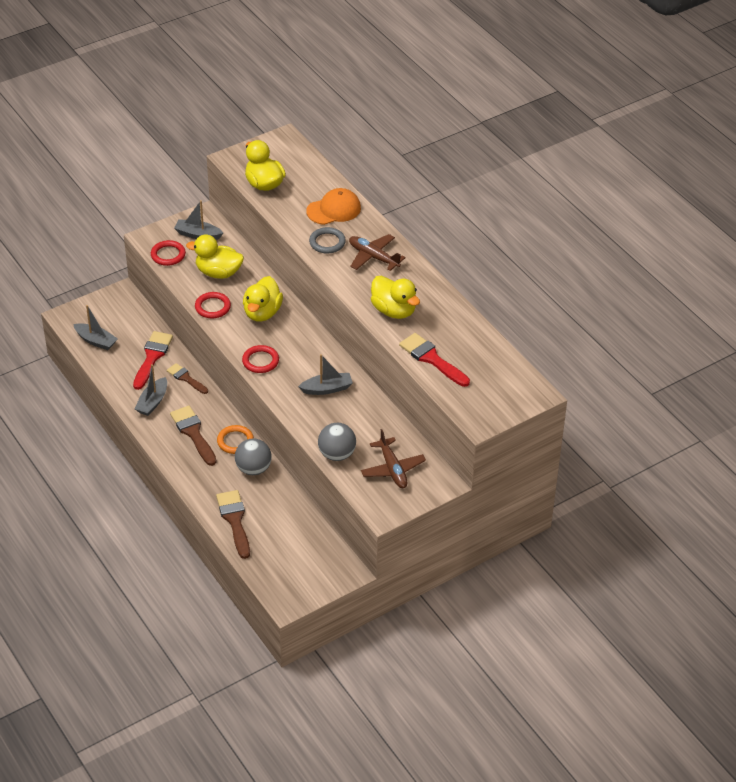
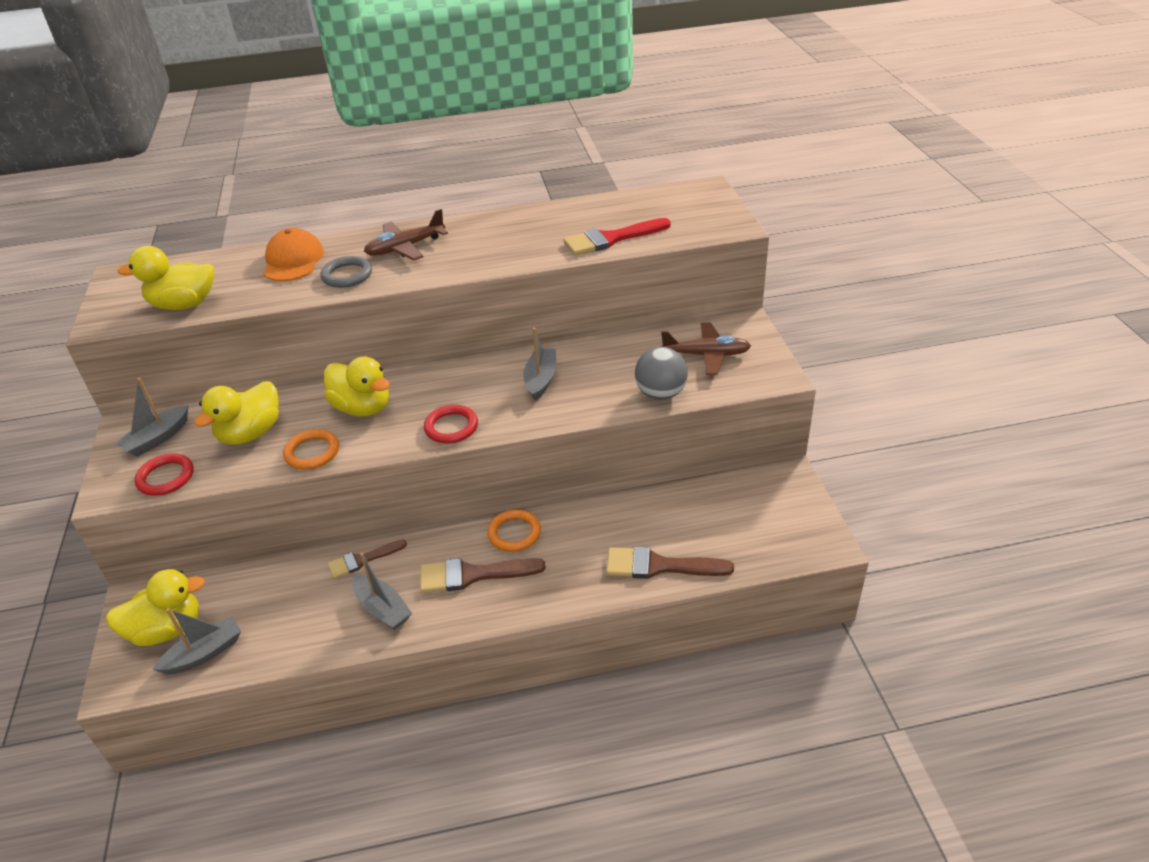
camera: 65 degrees left, 5 degrees down
(152, 357) = (293, 589): red brush -> none
(212, 307) = (312, 452): red ring -> orange ring
(253, 469) = (574, 525): grey ball -> none
(394, 310) = (510, 249): yellow duck -> yellow duck (167, 629)

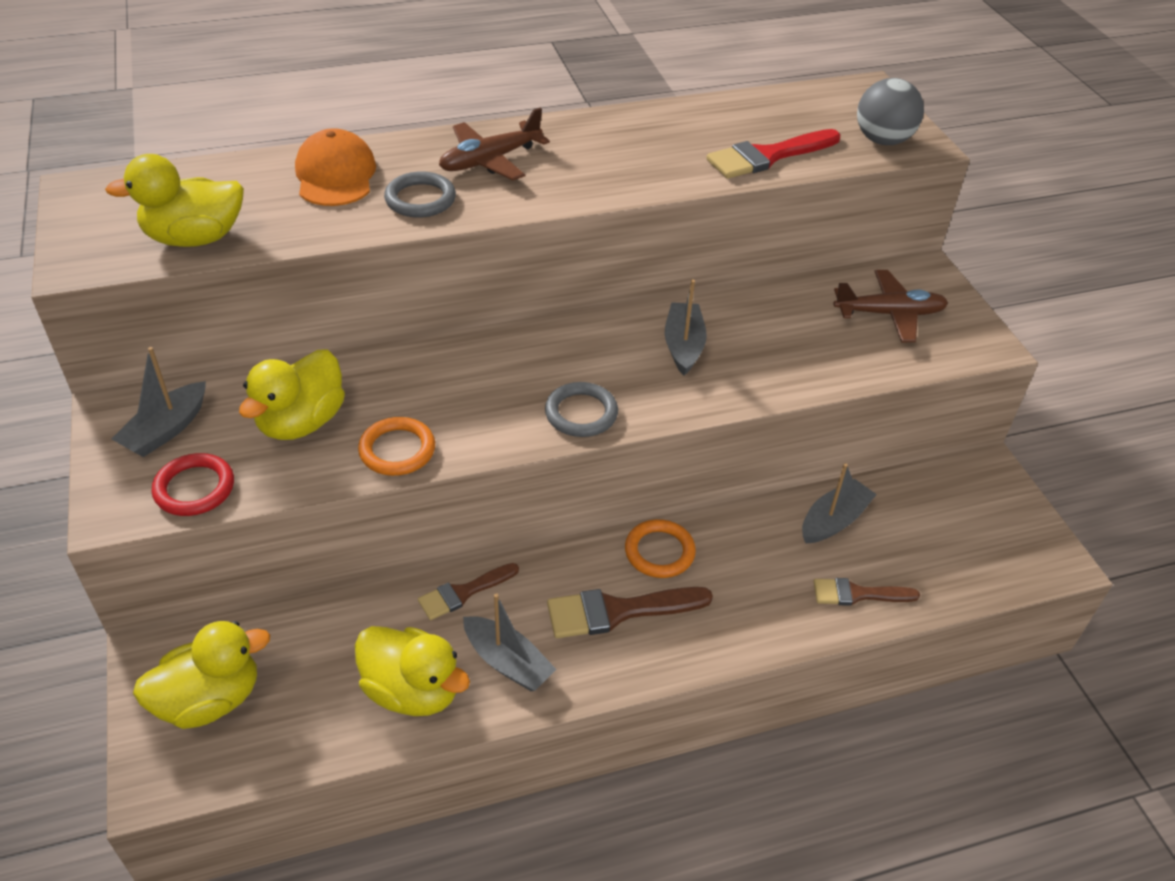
camera: 10 degrees left, 5 degrees up
(204, 653) = (272, 734): grey boat -> grey boat (834, 521)
(363, 408) = (451, 385): yellow duck -> yellow duck (412, 690)
(451, 427) = (581, 413): red ring -> grey ring
(659, 566) = (858, 594): brown brush -> brown brush, size x0.65
(660, 394) = (845, 367): grey ball -> grey ball (882, 140)

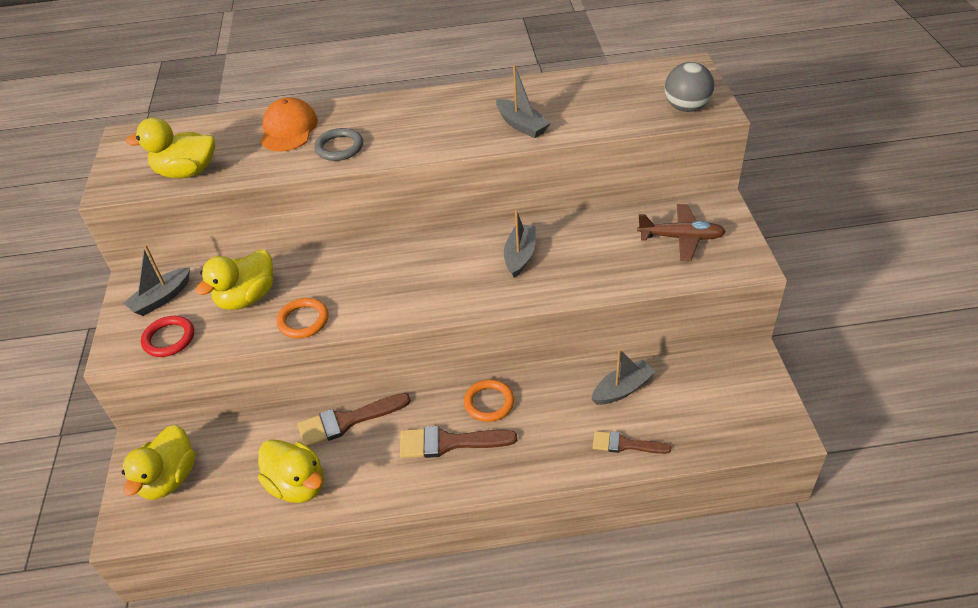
camera: 15 degrees right, 0 degrees up
(210, 700) = (169, 479): yellow duck -> yellow duck turned 120 degrees clockwise
(463, 593) = (347, 421): brown brush -> brown brush, size x1.55
(490, 160) = (395, 120): brown plane -> none
(507, 662) = (365, 471): grey boat -> grey boat (522, 125)
(581, 413) = (433, 301): grey ring -> none
(767, 156) = (594, 119): red brush -> none

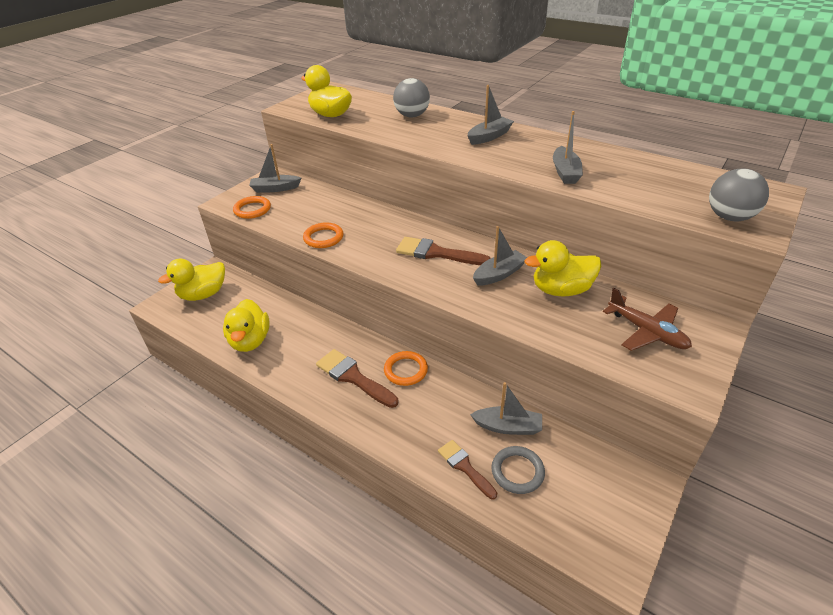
camera: 40 degrees right, 5 degrees down
(169, 339) = (252, 209): red ring -> orange ring
(247, 298) = (312, 210): yellow duck -> yellow duck (561, 290)
(288, 129) = (412, 116): orange cap -> grey ball
(339, 147) = (426, 136): grey ring -> grey ring (517, 471)
(347, 421) = (315, 324): brown brush -> brown brush (436, 253)
(405, 118) = (489, 137): none -> grey boat

